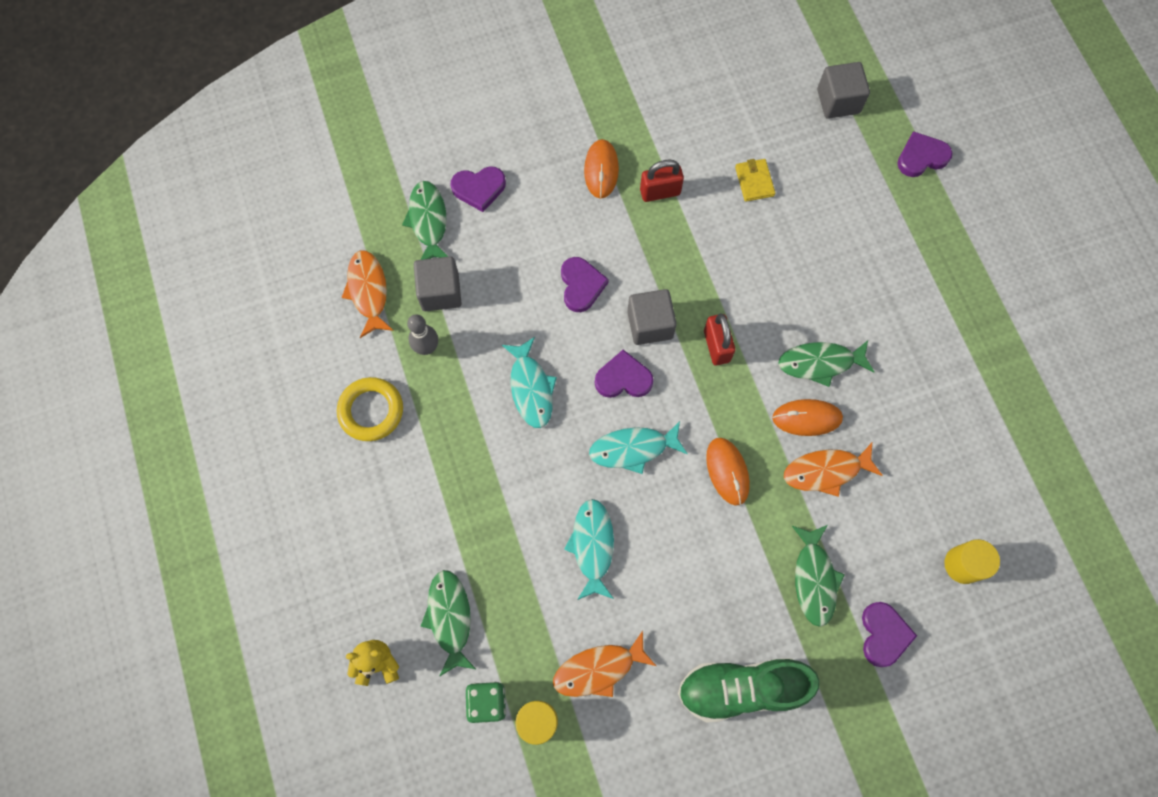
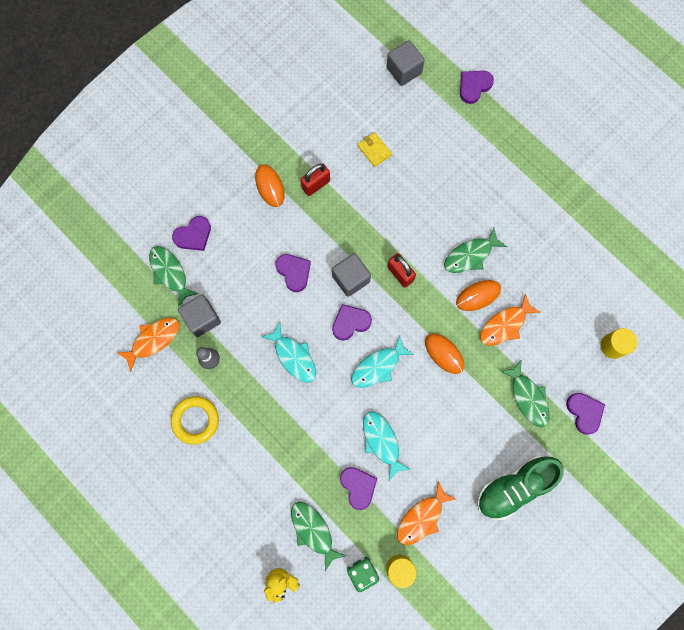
camera: 25 degrees left, 5 degrees up
(368, 291) = (153, 340): orange fish -> orange fish turned 90 degrees clockwise
(534, 589) = (358, 486): none -> purple heart

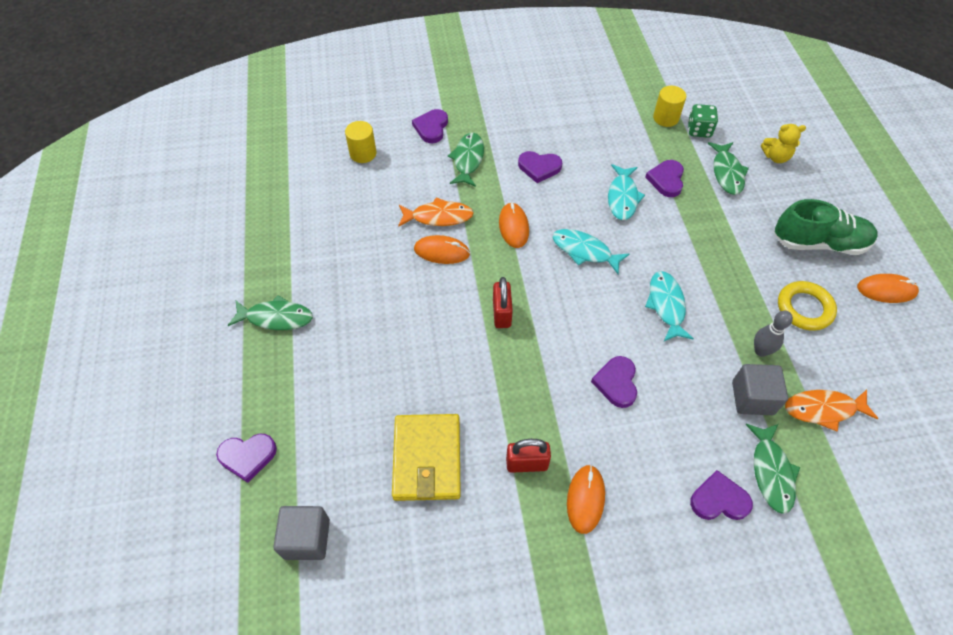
camera: 145 degrees left, 20 degrees down
(141, 480) = (886, 290): none -> orange mouse
(350, 322) = (586, 301): purple heart -> purple heart (539, 167)
(351, 279) = (557, 339): grey cube -> none
(374, 150) = (427, 459): yellow wallet -> yellow wallet, size x2.02
(378, 366) = (584, 251): turquoise fish -> turquoise fish turned 150 degrees counterclockwise
(422, 517) = (624, 136): orange fish -> none
(470, 255) = (417, 288): green fish -> green fish (276, 317)
(514, 487) = (532, 116): green shoe -> green shoe (819, 243)

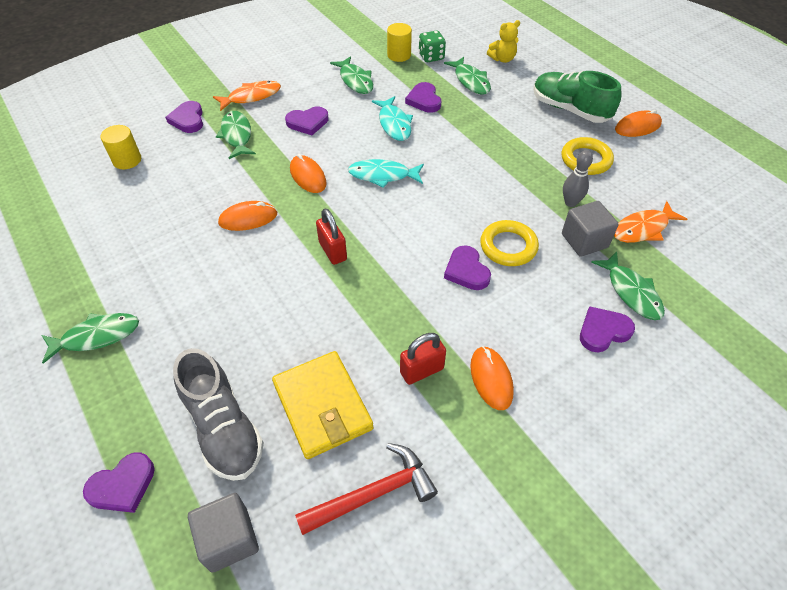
camera: 25 degrees left, 5 degrees down
(340, 442) = (223, 428): none -> grey shoe
(434, 555) = (373, 493): none -> red hammer
(438, 217) = (230, 190): orange fish -> orange fish (251, 97)
(607, 134) = (355, 80): none -> green fish
(666, 305) = (475, 194): turquoise fish -> none
(670, 374) = (508, 246): none -> yellow ring
(819, 243) = (570, 109): green shoe -> green shoe turned 120 degrees counterclockwise

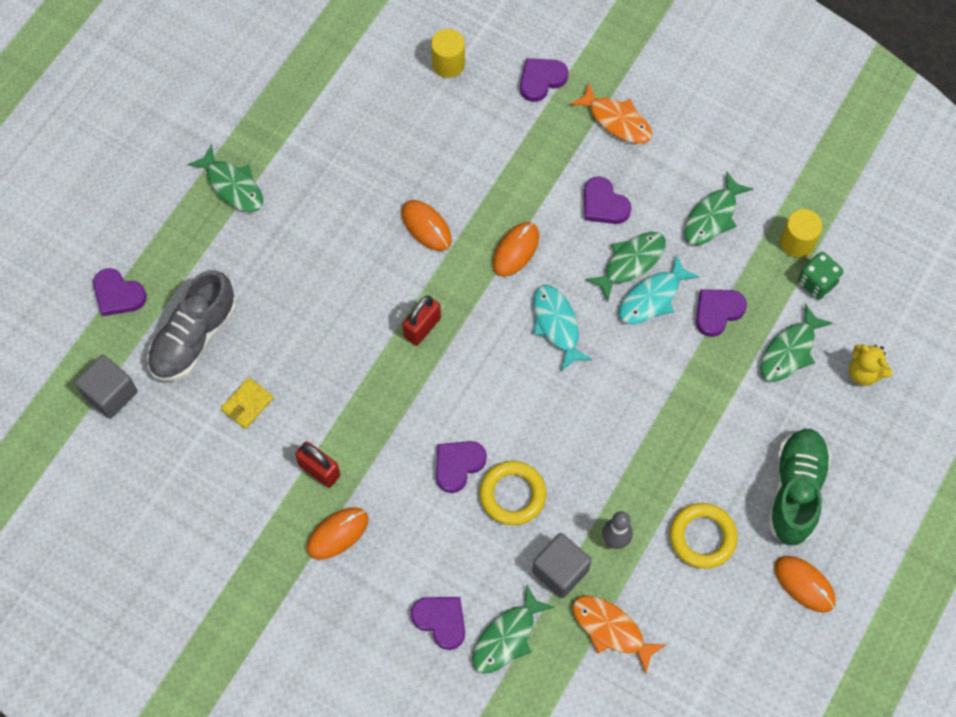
camera: 65 degrees right, 15 degrees up
(237, 135) = (542, 144): green fish -> green fish (630, 263)
(322, 406) = (247, 404): yellow wallet -> yellow wallet, size x0.49
(373, 493) = (188, 480): red hammer -> none

